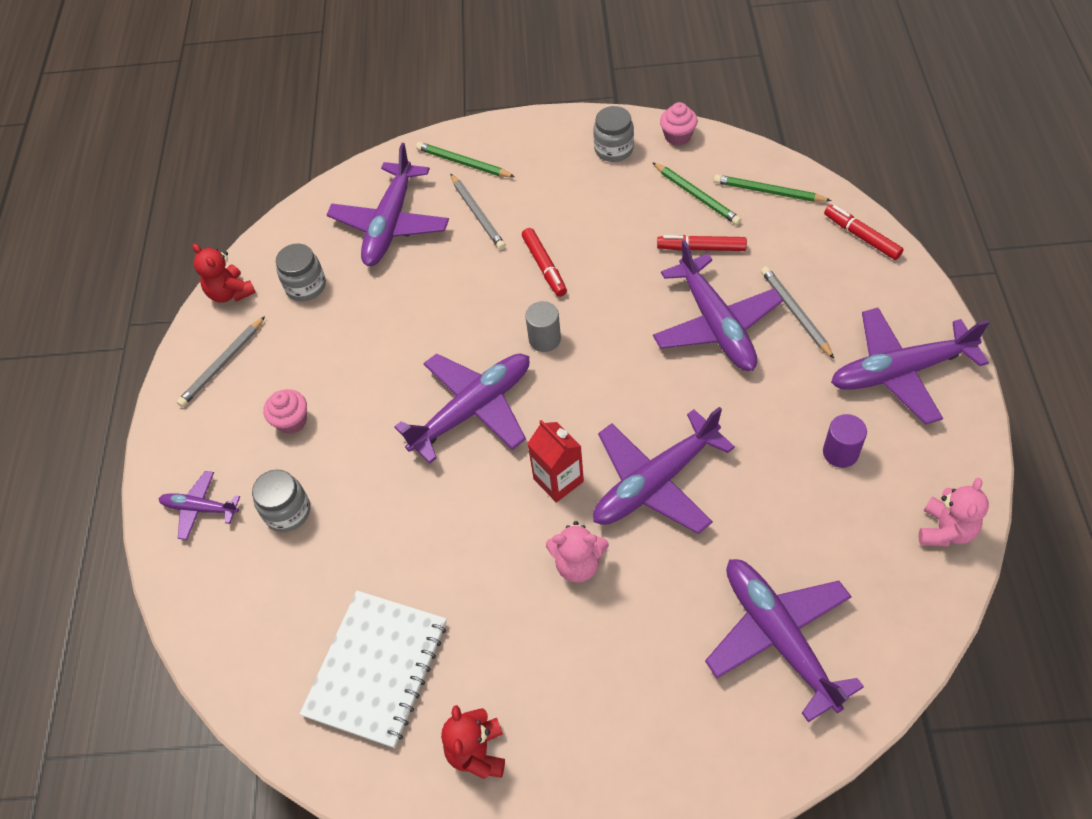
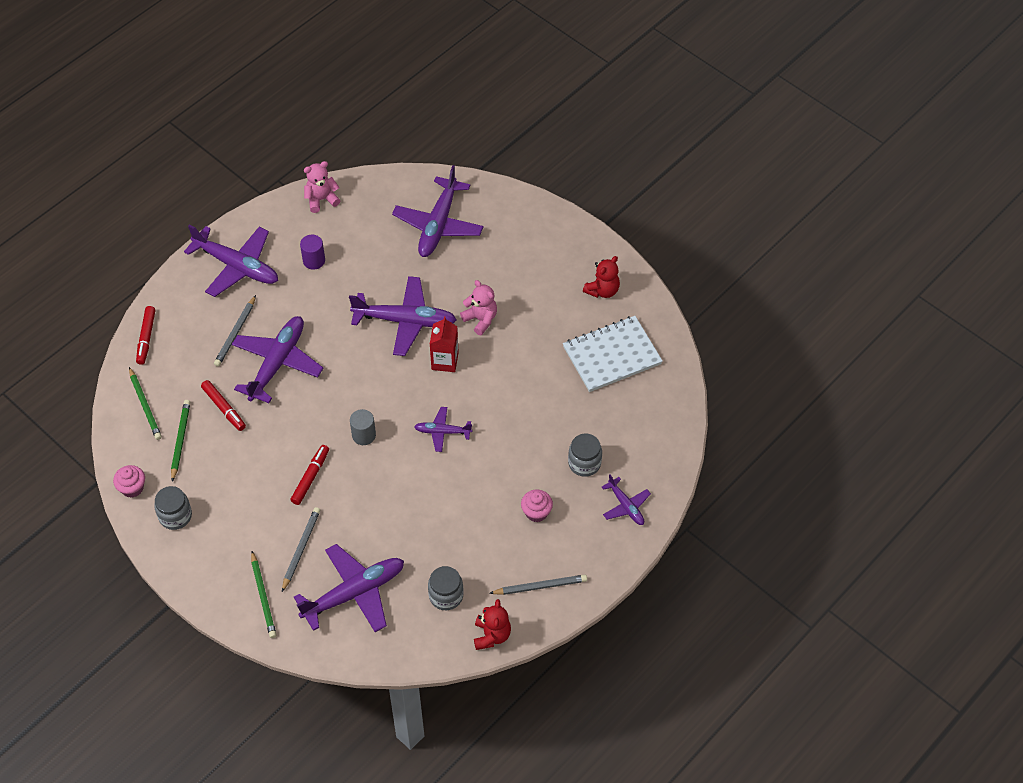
camera: 140 degrees left, 0 degrees up
(472, 410) = (442, 432): purple plane -> purple plane, size x0.53

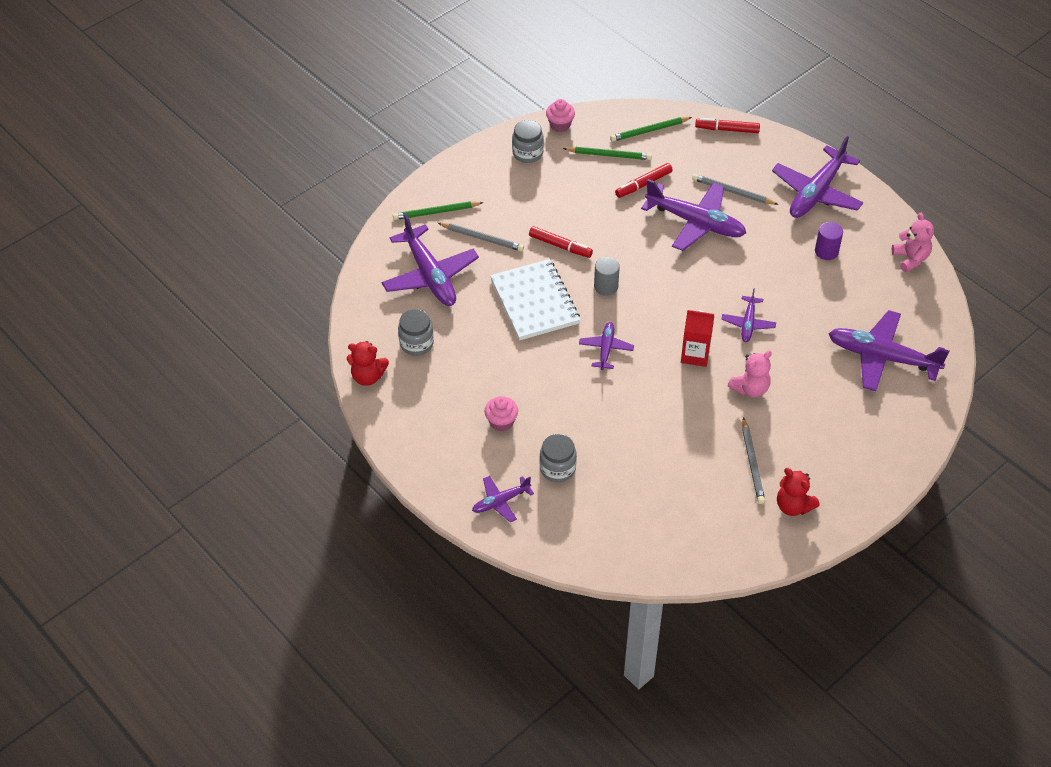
camera: 95 degrees right, 5 degrees down
(404, 321) = (748, 323): purple plane -> purple plane, size x0.53
(540, 586) = (415, 419): grey pencil -> grey pencil (752, 463)
(612, 355) = (699, 507): white notebook -> white notebook (534, 302)

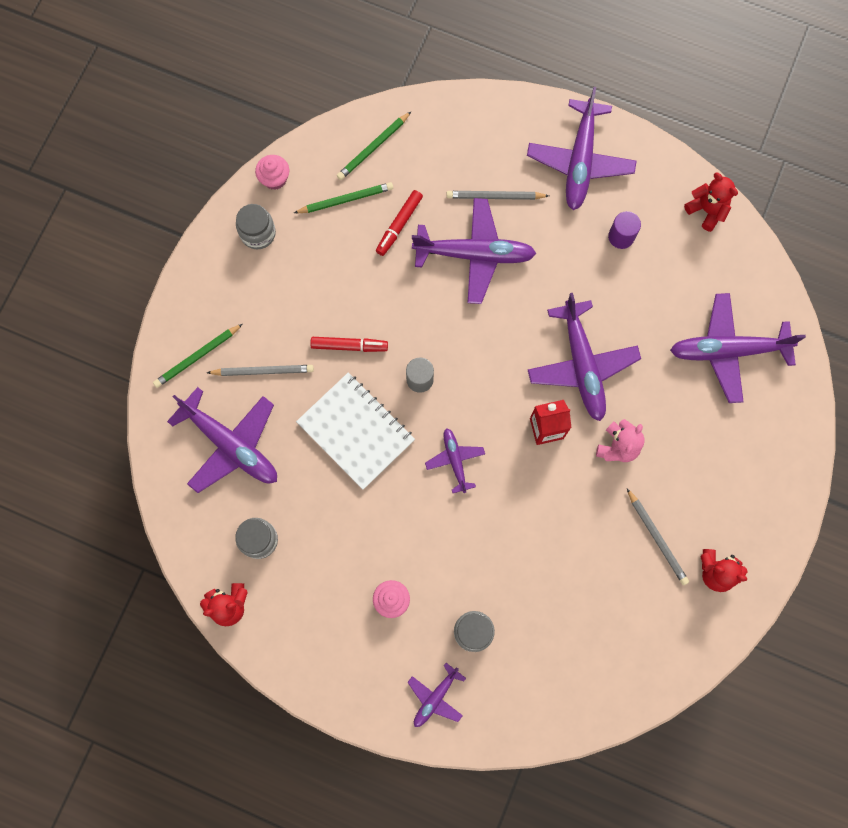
camera: 25 degrees left, 25 degrees up
(727, 129) = (454, 112): red marker -> none
(748, 323) = (582, 364): purple plane -> purple plane, size x1.90
(910, 258) = (707, 210): pink teddy bear -> red teddy bear

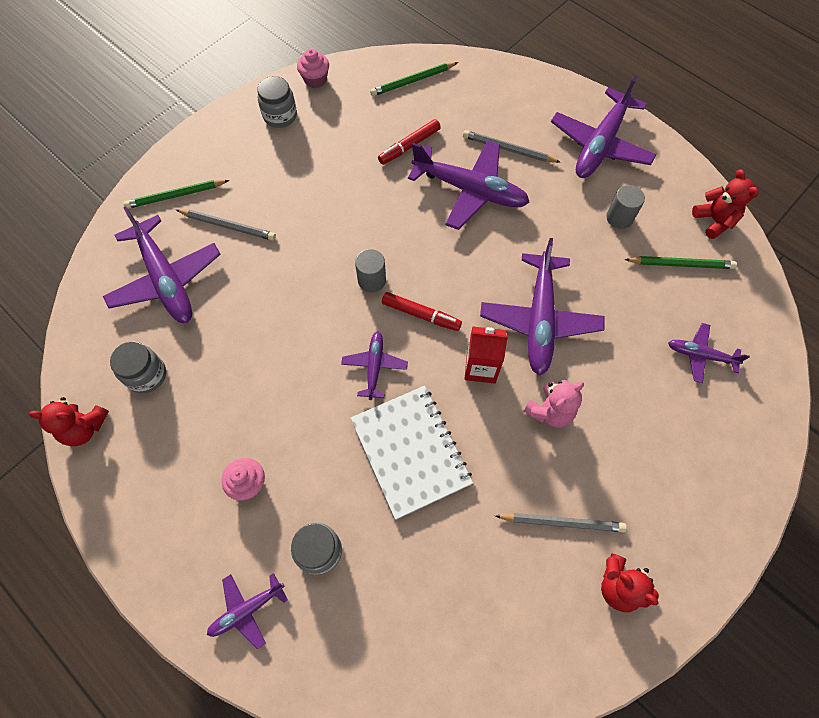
camera: 20 degrees right, 10 degrees down
(345, 200) = (370, 113): green pencil -> green pencil (680, 264)
(349, 346) = (318, 230): red marker -> red marker (421, 314)
(356, 431) = (289, 307): white notebook -> white notebook (410, 452)
(621, 237) = (619, 218): purple cylinder -> grey cylinder
(656, 538) = (562, 522): grey pencil -> grey pencil turned 75 degrees counterclockwise
(728, 350) = (700, 355): purple plane -> purple plane, size x0.53

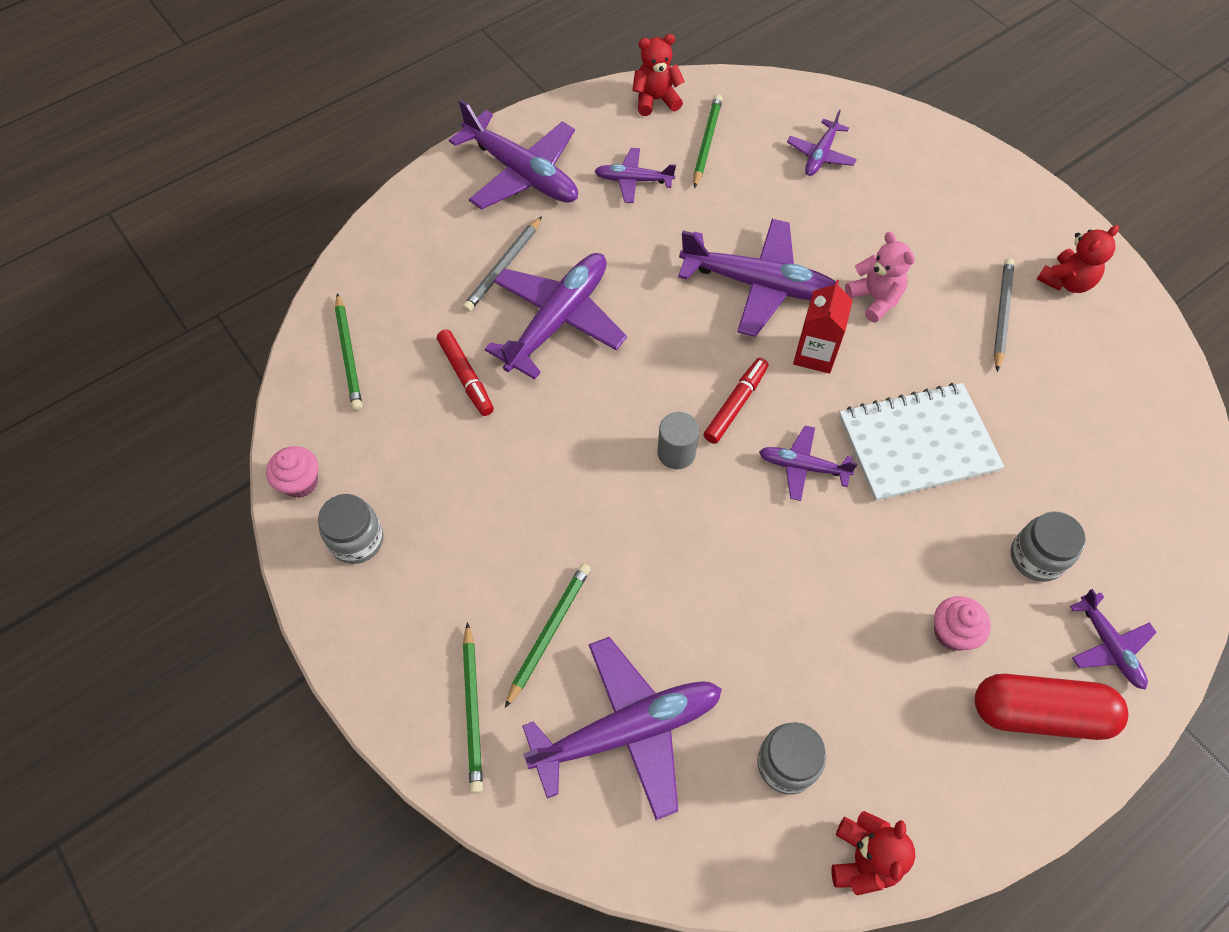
camera: 80 degrees left, 5 degrees down
(189, 550) = (1039, 713): none -> red capsule
(228, 226) = (549, 632): grey pencil -> green pencil
(619, 218) = (633, 180): grey cylinder -> purple plane

